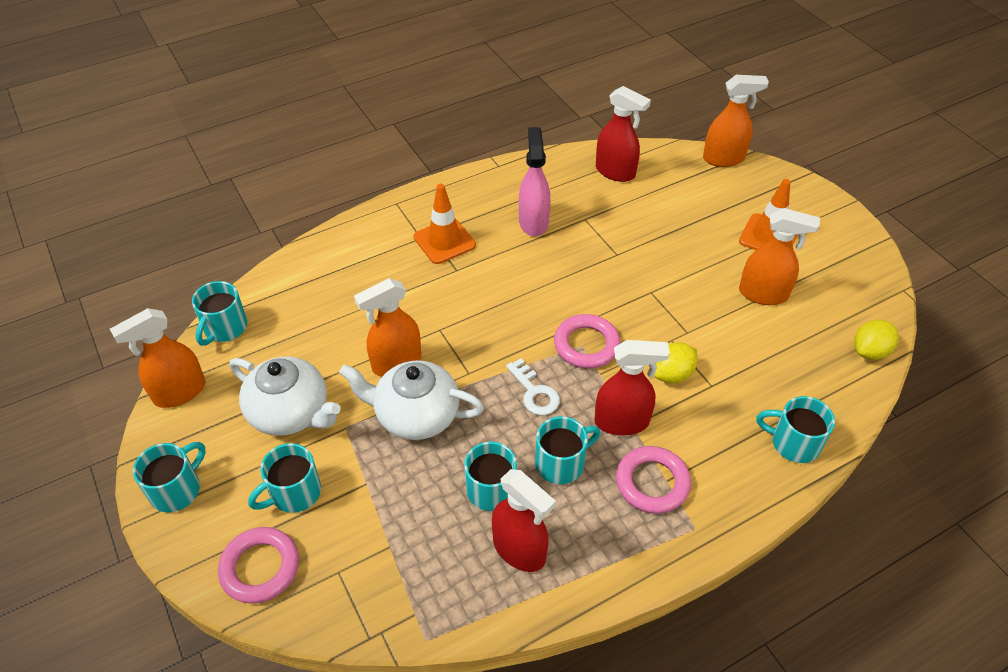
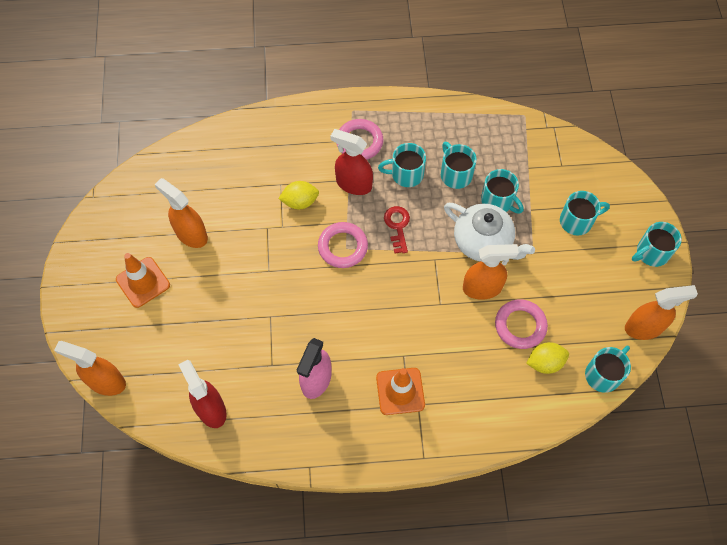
camera: 155 degrees left, 15 degrees up
(260, 567) = (606, 185): pink ring -> pink ring (520, 326)
(291, 412) = (567, 278): white teapot -> none
(519, 550) = (455, 137): red spray bottle -> none
(534, 392) = (397, 226): white key -> red key
(793, 443) = (260, 130): turquoise mug -> turquoise mug (498, 201)
(870, 351) = (161, 164): yellow lemon -> yellow lemon (545, 362)

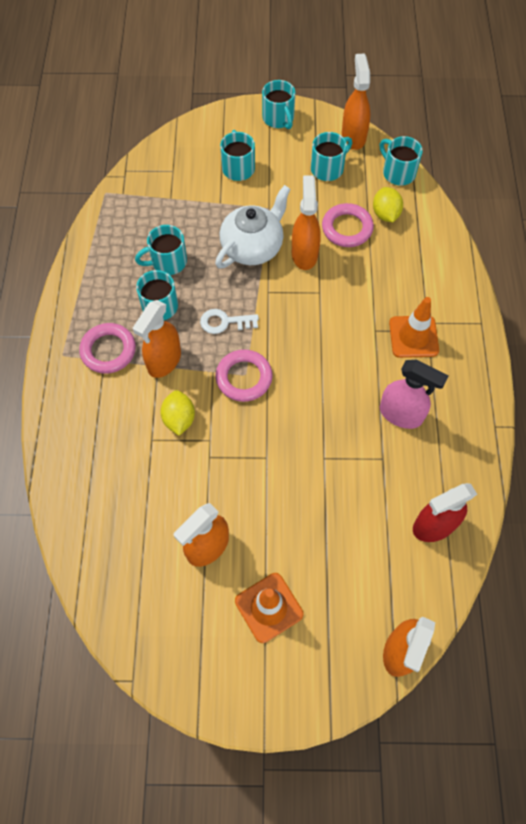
camera: 85 degrees left, 0 degrees up
(353, 184) = (164, 361): red spray bottle -> orange spray bottle
(397, 226) = (224, 322): red key -> white key
(498, 201) = (206, 228): turquoise mug -> turquoise mug (328, 168)

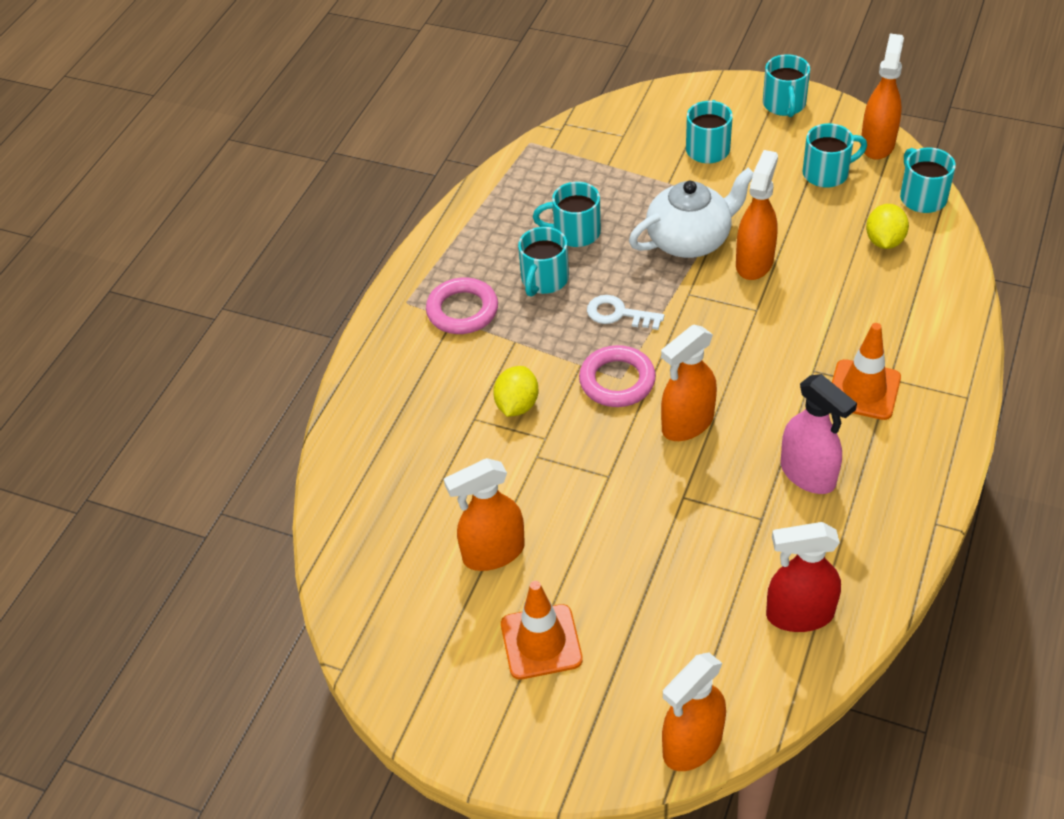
camera: 25 degrees right, 15 degrees down
(164, 361) = (525, 338): orange spray bottle -> orange spray bottle (687, 424)
(347, 228) = (824, 246): pink ring -> none

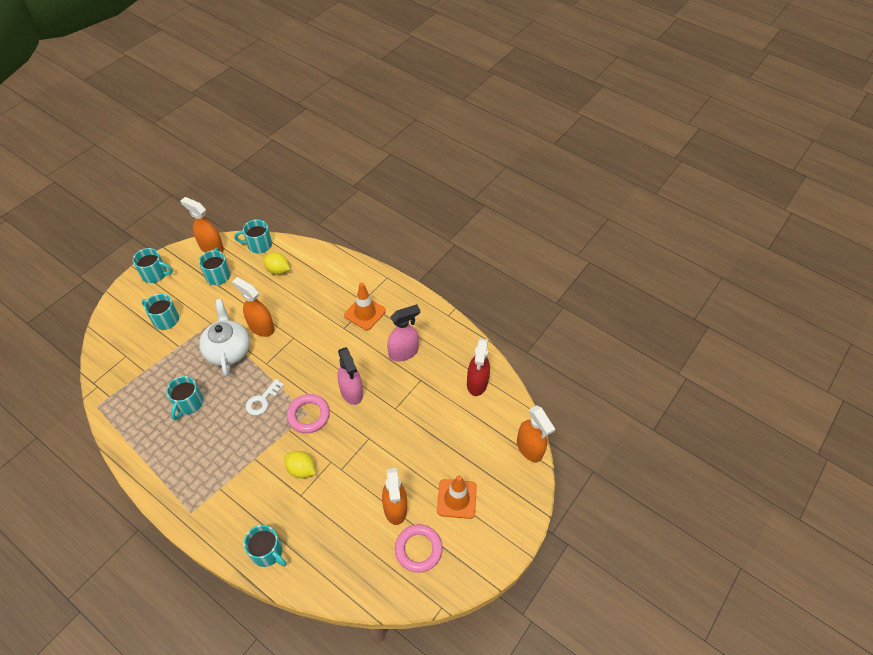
camera: 80 degrees left, 5 degrees up
(462, 310) = (215, 481): pink ring -> pink ring (418, 549)
(544, 280) = (216, 430): turquoise mug -> turquoise mug (268, 552)
(687, 424) = (351, 392): orange spray bottle -> pink spray bottle

